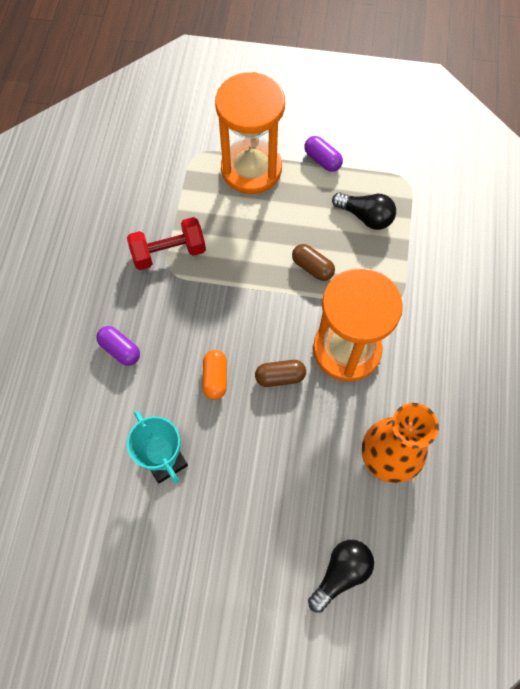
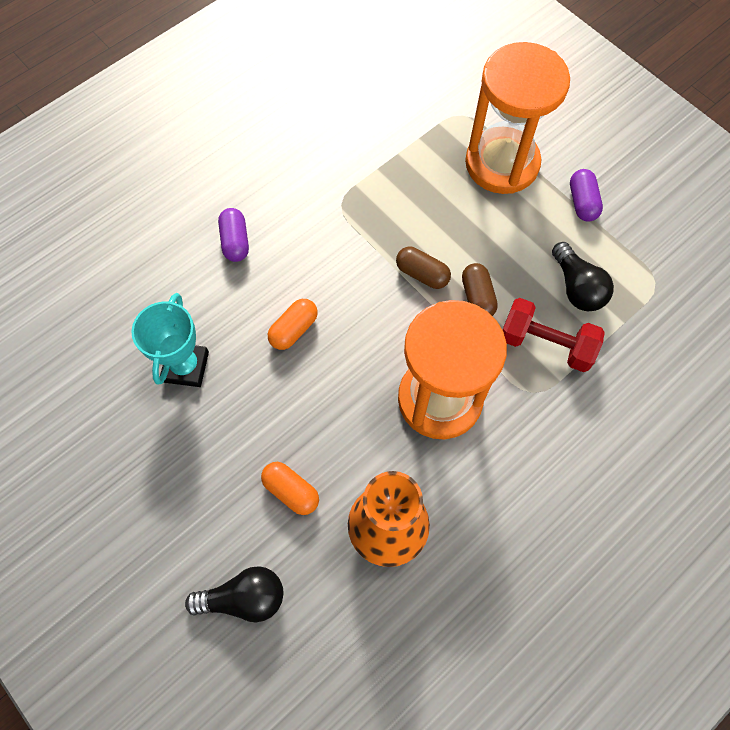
camera: 40 degrees right, 0 degrees up
(169, 252) = (354, 187): red dumbbell -> red dumbbell (545, 344)
(280, 377) = (353, 374): brown capsule -> brown capsule (422, 274)
(309, 482) = (291, 491): none -> orange capsule

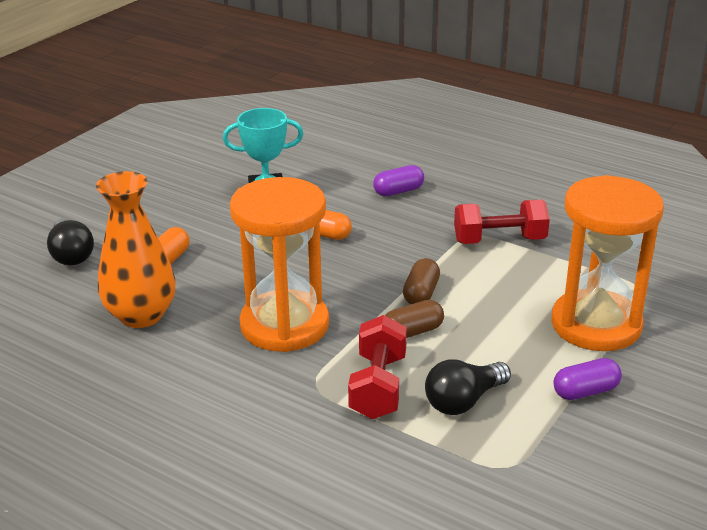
camera: 75 degrees right, 35 degrees down
(356, 186) = (499, 240): none -> red dumbbell

